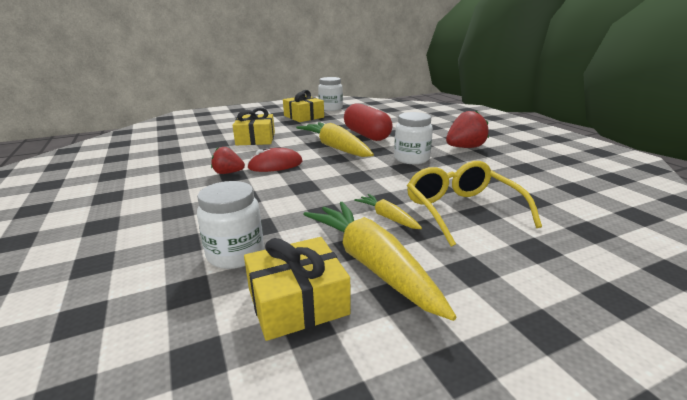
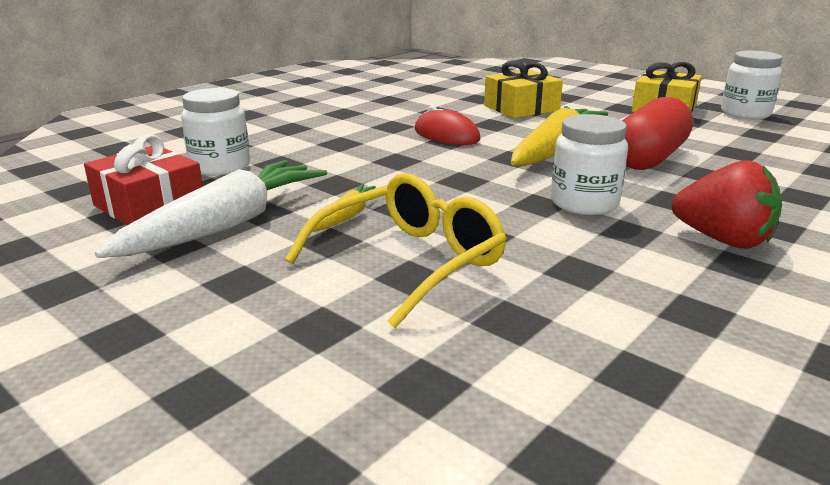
camera: 65 degrees right, 0 degrees up
(228, 173) = (397, 122): red strawberry -> none
(297, 302) = (149, 205): yellow gift -> red gift
(372, 264) = (226, 225): yellow carrot -> white carrot

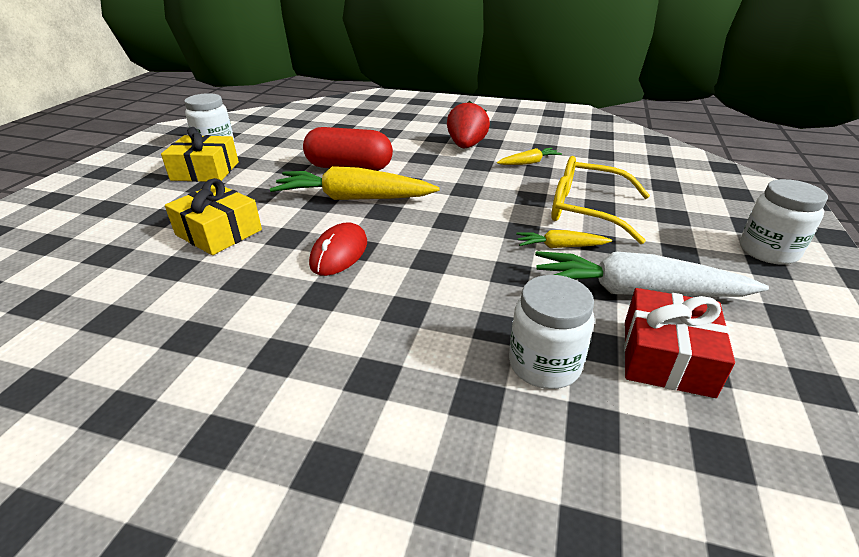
camera: 115 degrees left, 10 degrees up
(584, 203) = (452, 178): white jar -> white jar (768, 251)
(618, 272) = (528, 163): none -> yellow carrot

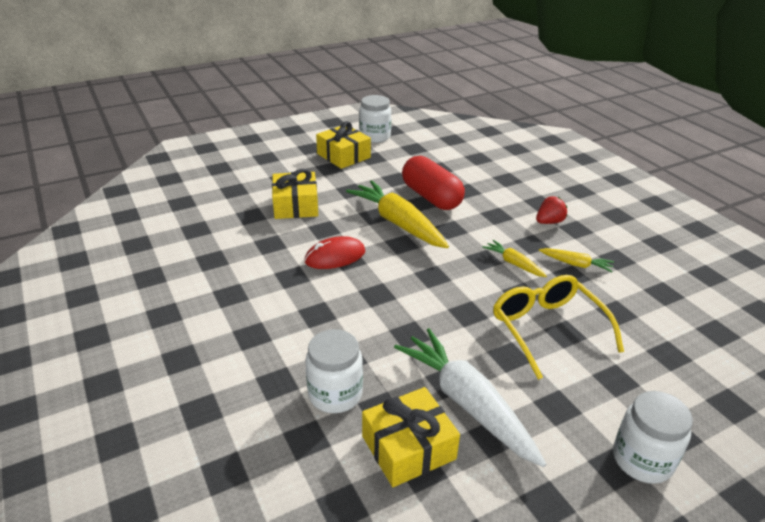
camera: 45 degrees right, 0 degrees up
(466, 146) = (549, 222): red strawberry -> red strawberry, size x0.65
(560, 246) = (473, 340): yellow carrot -> yellow carrot (514, 264)
(666, 357) = (408, 447): red gift -> yellow gift

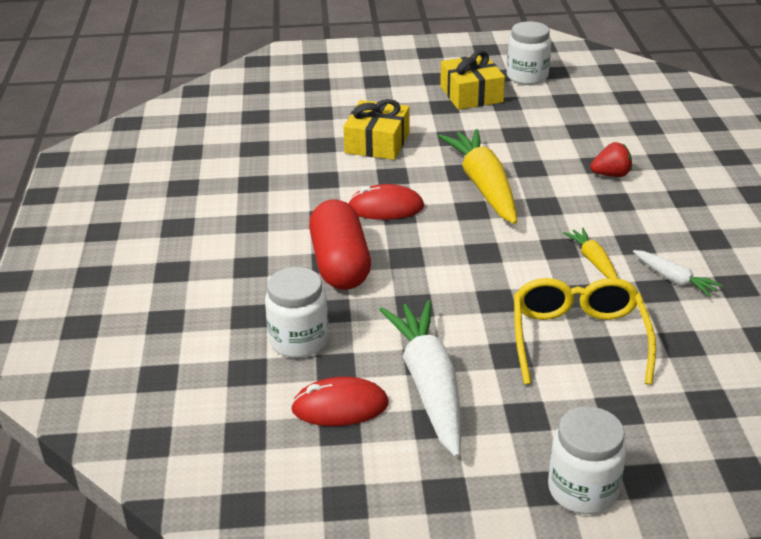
camera: 25 degrees right, 0 degrees up
(408, 447) = (340, 406): yellow gift -> red mouse
(431, 197) = (547, 164): red capsule -> red capsule (340, 264)
(549, 222) = (680, 223): red strawberry -> red strawberry (611, 175)
(575, 264) = (674, 279): yellow carrot -> white carrot

